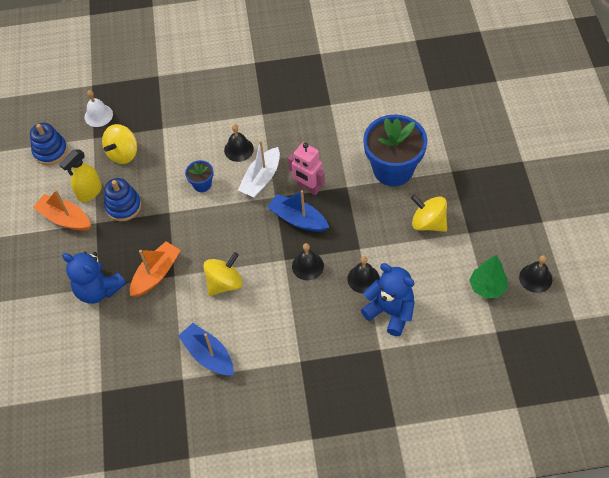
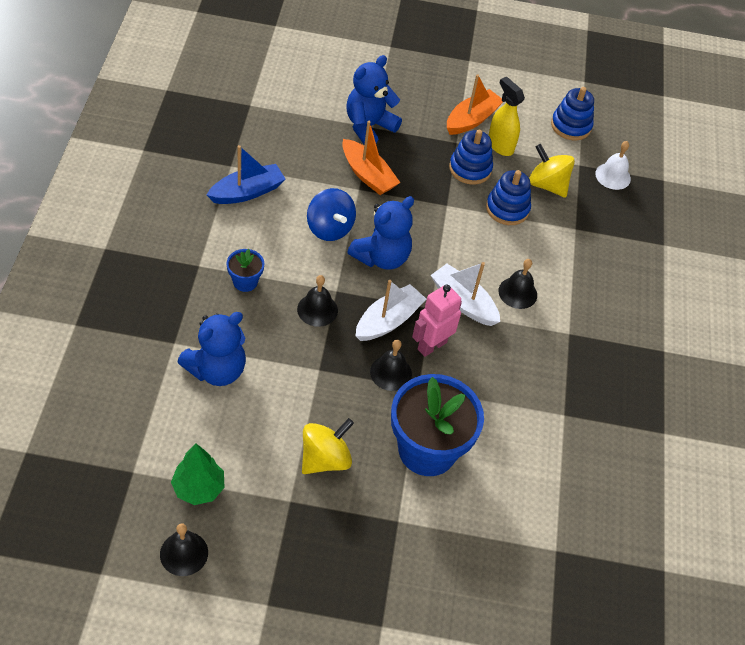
camera: 95 degrees right, 5 degrees down
(158, 173) = (507, 209): none -> blue stacking toy
(202, 184) = (476, 244): blue flower pot -> blue flower pot (245, 282)
(224, 283) = (329, 228): yellow spinning top -> blue spinning top
(240, 240) = (381, 257): none -> blue teddy bear
(298, 219) = (388, 321): blue boat -> white boat
(363, 279) = (274, 358): black bell -> black bell (391, 372)

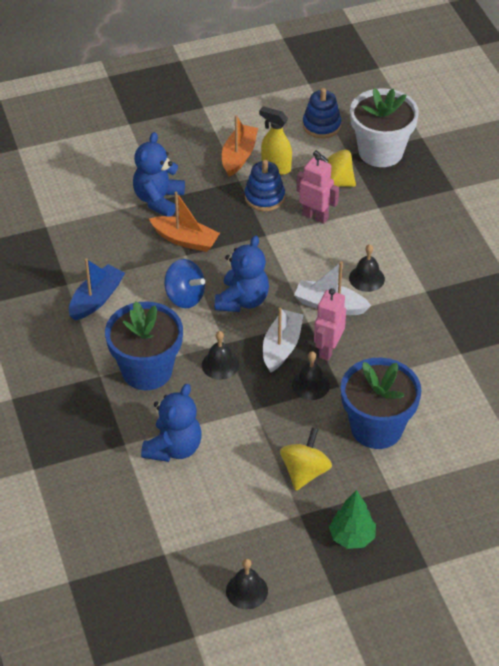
camera: 20 degrees left, 5 degrees down
(198, 488) = (224, 540): green tree -> green tree (352, 537)
(245, 282) = (147, 370): blue flower pot -> blue flower pot, size x2.20
(507, 209) = (315, 216): blue stacking toy -> pink robot
(613, 176) = (380, 152): white bell -> white flower pot

